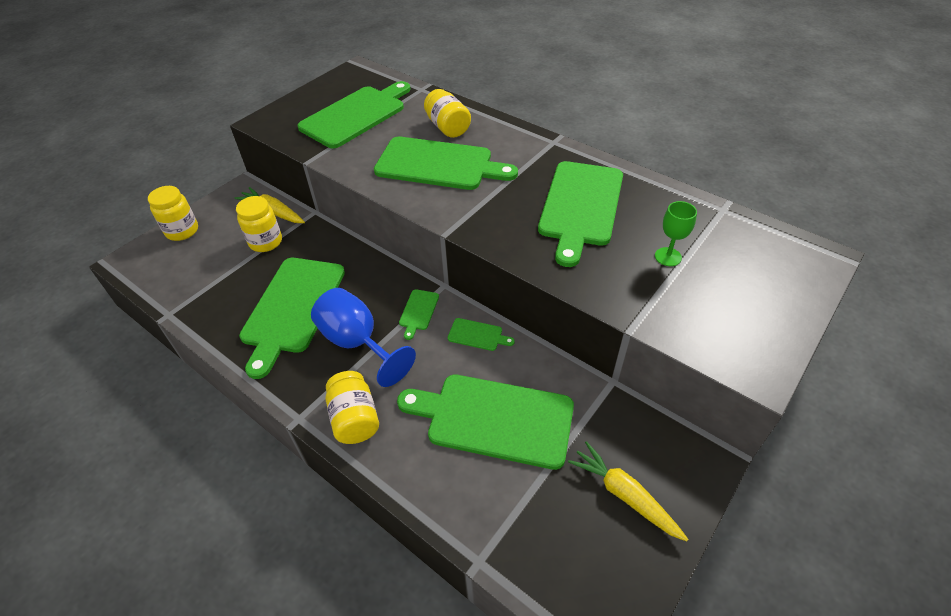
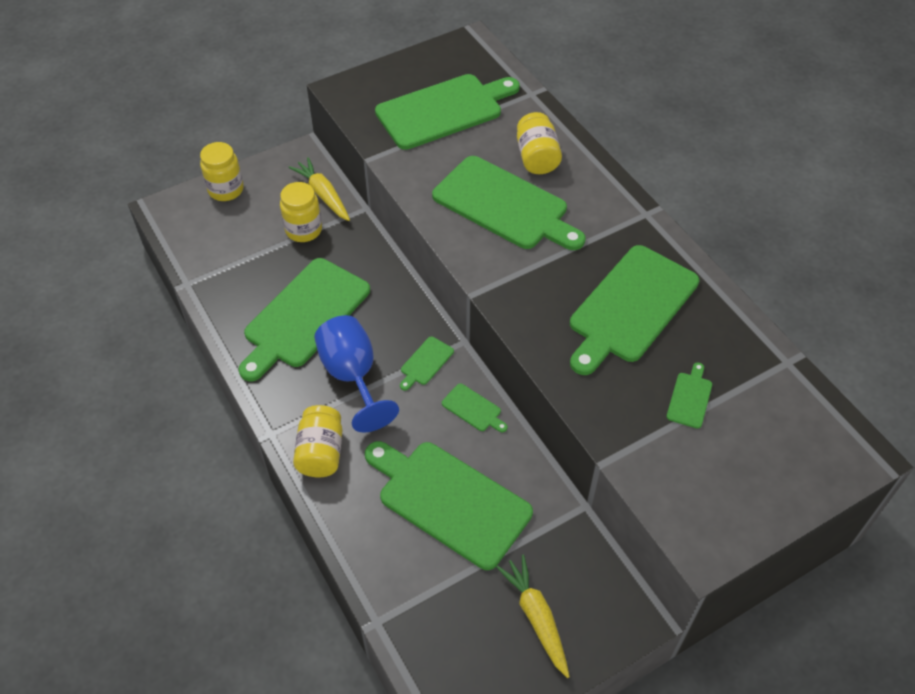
camera: 20 degrees right, 5 degrees up
(668, 257) = (690, 398): green goblet -> green cutting board

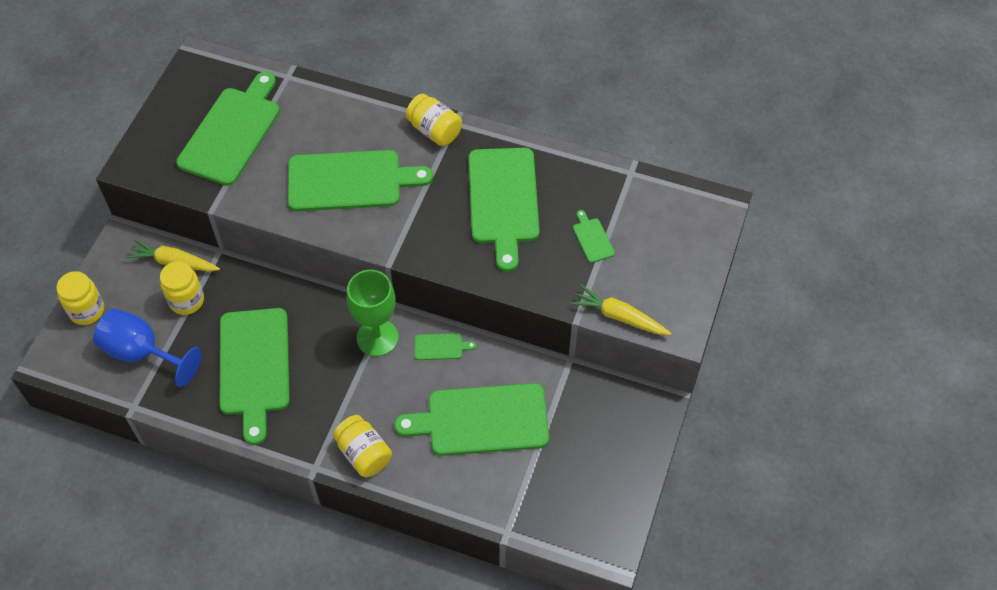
camera: 40 degrees left, 5 degrees up
(353, 376) = (334, 384): blue goblet -> blue goblet (142, 353)
(425, 362) = (377, 338): green cutting board -> green goblet
(536, 617) = (601, 451): yellow carrot -> yellow carrot (619, 317)
(537, 158) = (339, 128): yellow jar -> yellow jar (434, 130)

